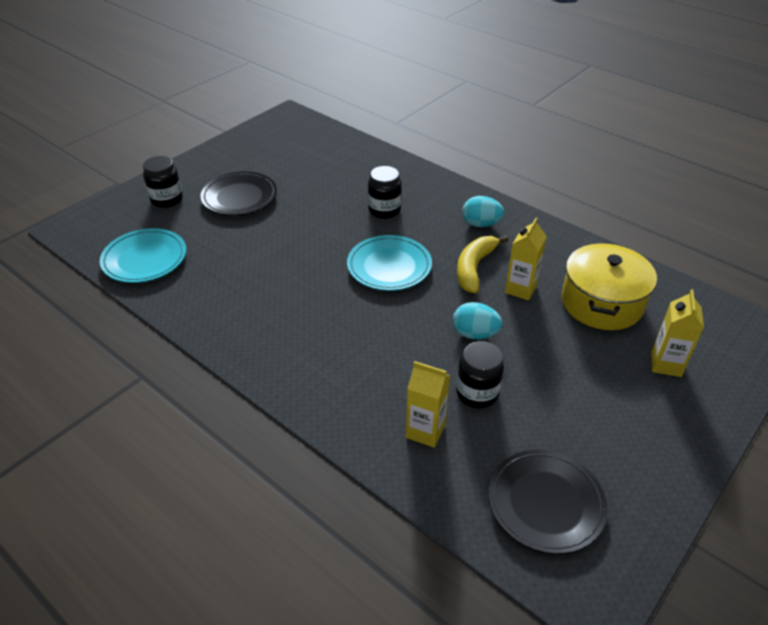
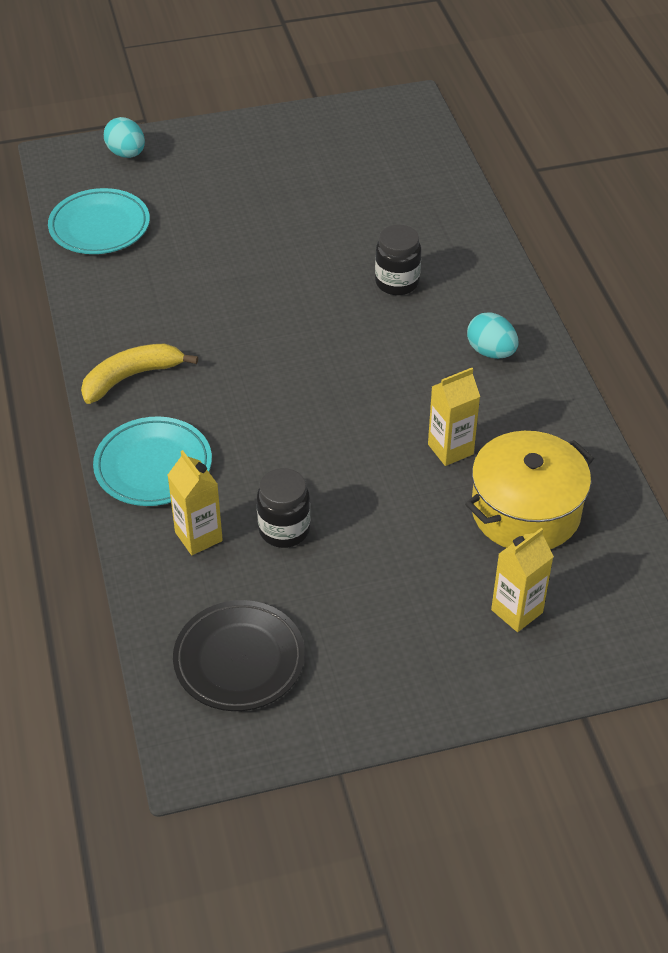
camera: 35 degrees right, 5 degrees up
(167, 200) = (177, 163): black jar -> none
(239, 197) = (254, 194): black plate -> none
(389, 266) = (333, 353): turquoise plate -> turquoise plate (153, 466)
(474, 268) = (425, 400): yellow banana -> yellow banana (131, 377)
(475, 334) = (346, 471): turquoise egg -> turquoise egg (126, 153)

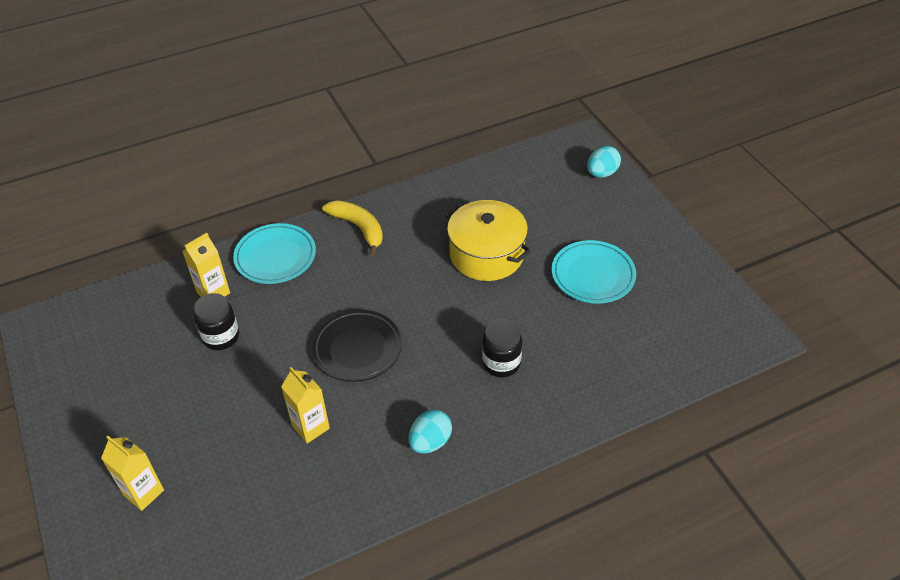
camera: 80 degrees right, 0 degrees up
(99, 226) = (512, 178): turquoise plate -> turquoise plate (593, 275)
(239, 660) = (108, 334): black plate -> black plate (357, 348)
(525, 511) = (247, 488): yellow pot -> yellow pot (486, 254)

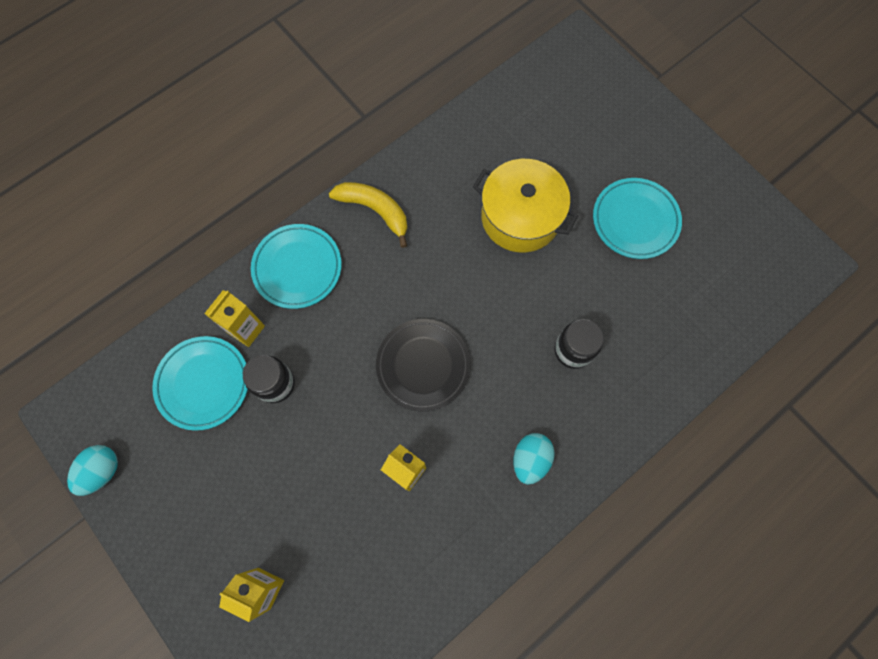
camera: 15 degrees left, 25 degrees up
(159, 325) = (203, 383): none -> turquoise plate
(601, 173) = (610, 84): turquoise egg -> turquoise egg (102, 471)

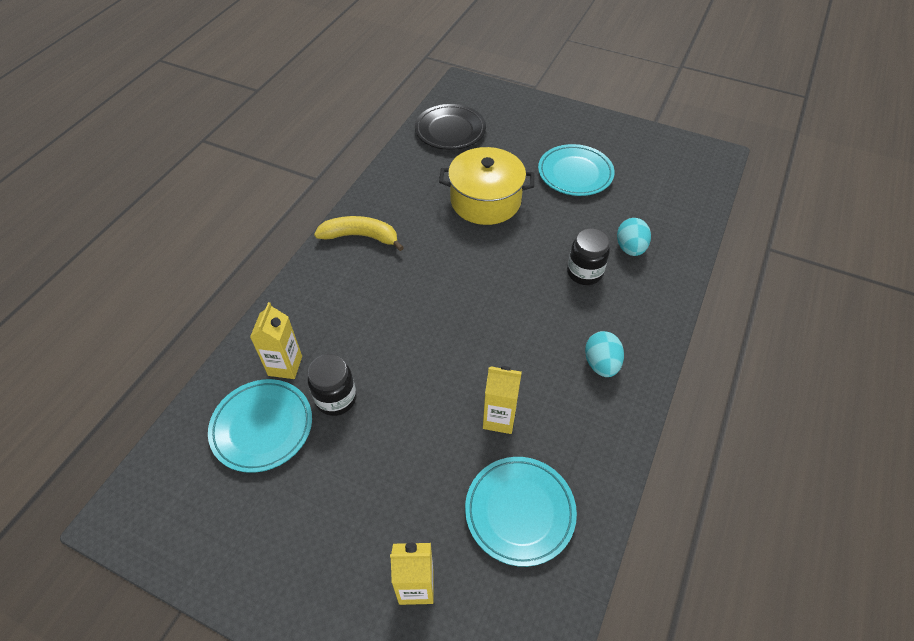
camera: 25 degrees left, 20 degrees down
(102, 471) = (184, 553): turquoise egg -> turquoise egg (630, 248)
(297, 268) = (311, 301): turquoise plate -> turquoise plate (519, 512)
(423, 365) = (466, 331): black plate -> black plate (450, 130)

